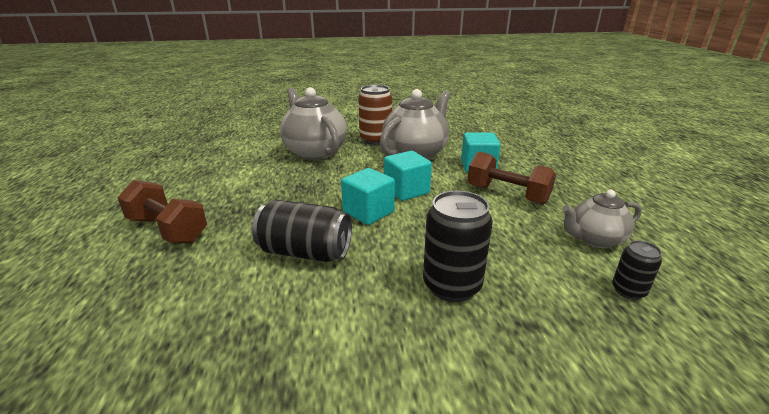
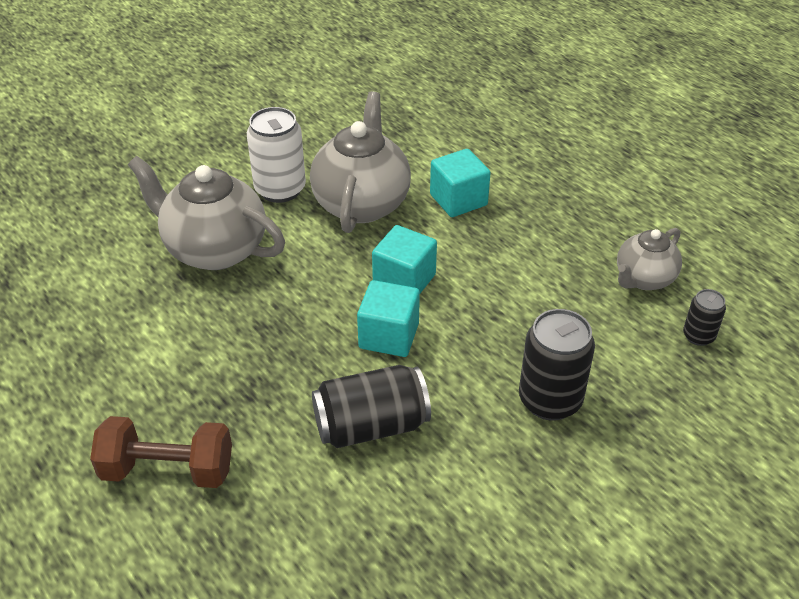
camera: 30 degrees left, 15 degrees up
(375, 140) = (280, 189): brown can -> white can
(507, 194) = (523, 241): brown dumbbell -> none

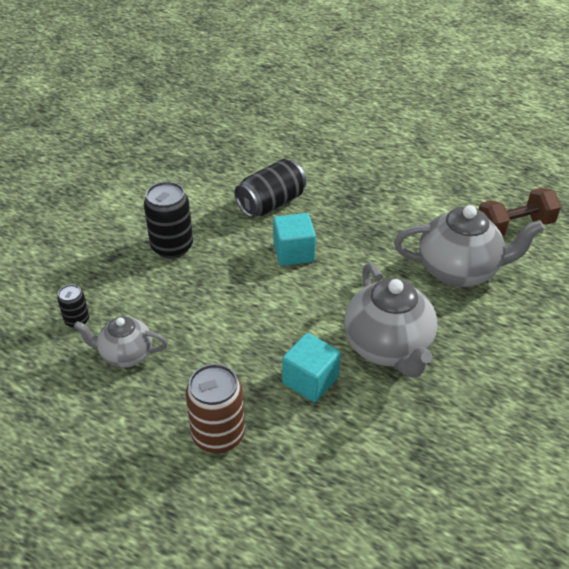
camera: 155 degrees right, 0 degrees up
(168, 470) = (359, 157): brown dumbbell -> brown dumbbell (514, 227)
(280, 189) = (463, 337): white can -> none
(404, 280) = (308, 293): turquoise cube -> none
(567, 185) = (218, 435): none -> brown can
(643, 279) = (125, 355): grey teapot -> grey teapot turned 105 degrees counterclockwise

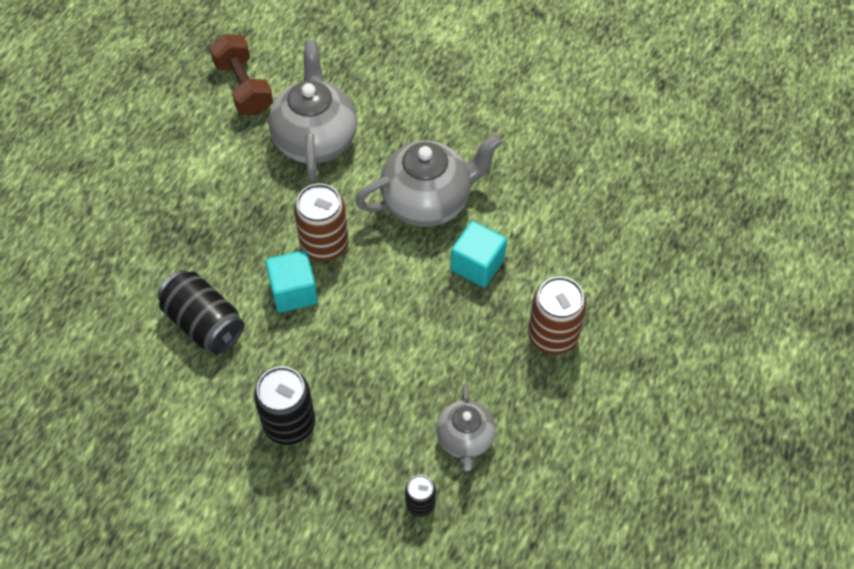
camera: 95 degrees left, 15 degrees up
(340, 272) = (324, 245): none -> brown can

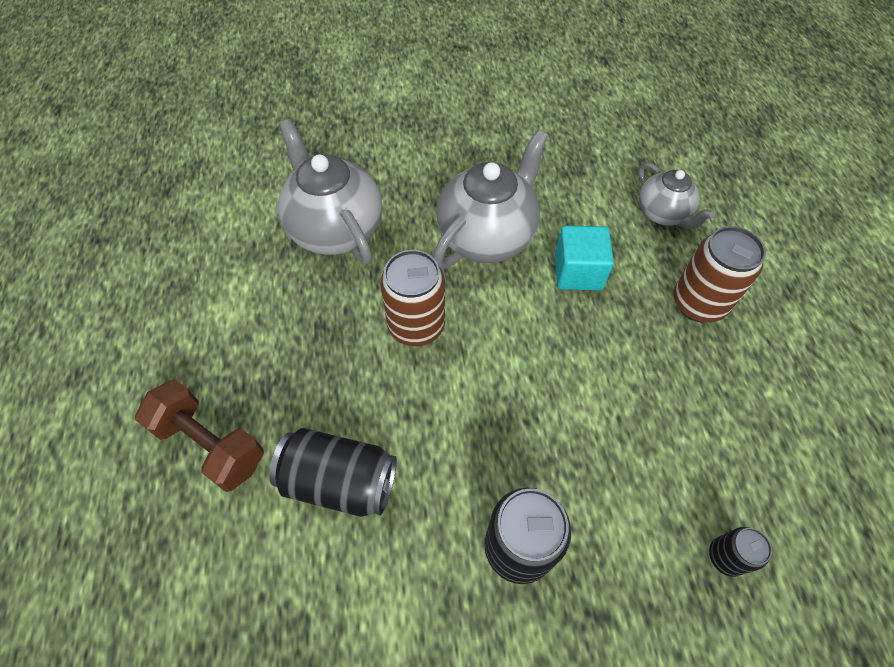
camera: 30 degrees left, 0 degrees up
(244, 87) = (228, 213): brown dumbbell -> brown dumbbell (210, 444)
(293, 292) = (418, 391): turquoise cube -> none
(465, 439) = (709, 454): grey teapot -> grey teapot (663, 214)

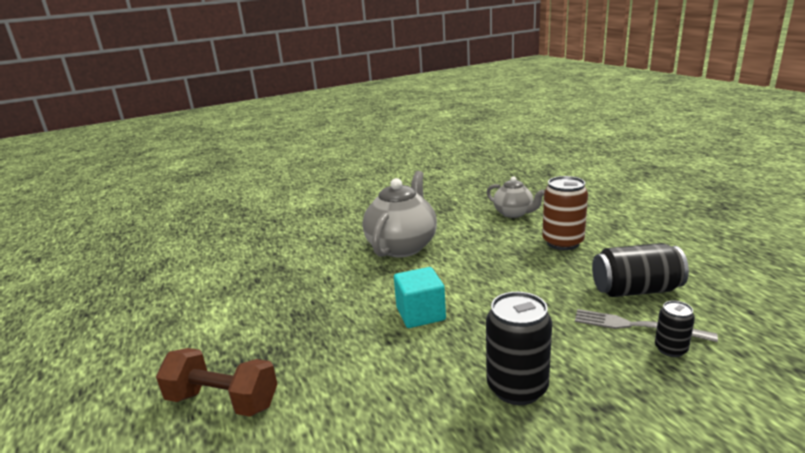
camera: 15 degrees left, 35 degrees down
(335, 229) = (287, 267): grey teapot -> none
(340, 481) = (349, 391): black can -> black can (635, 290)
(416, 326) = (372, 296): brown can -> none
(578, 272) = (474, 247): turquoise cube -> turquoise cube (420, 314)
(707, 502) = (636, 326): none -> grey fork

